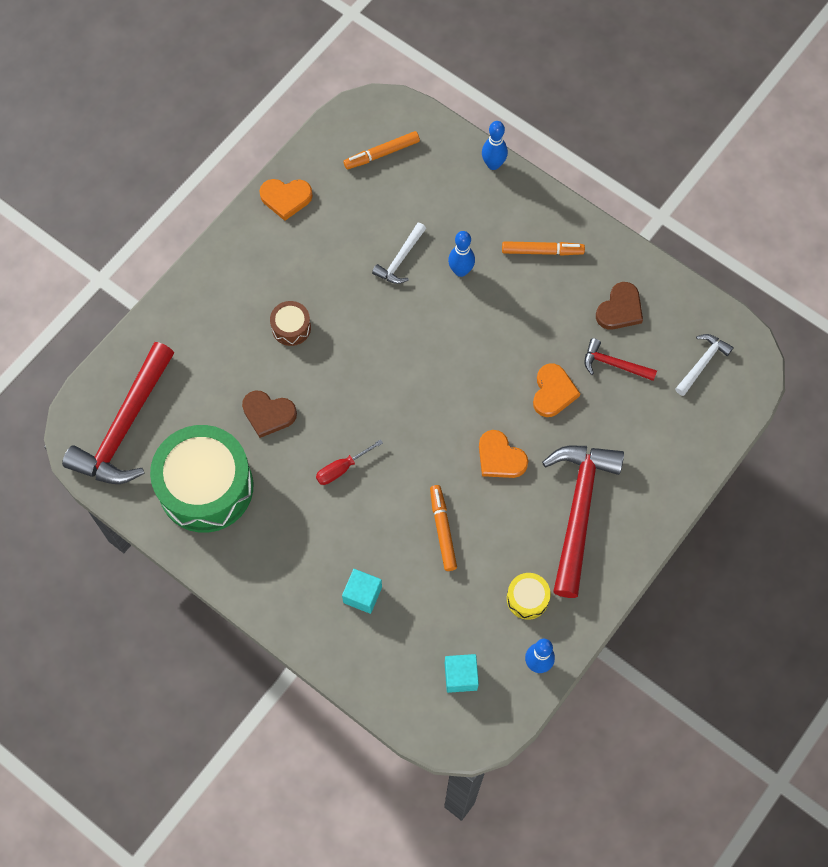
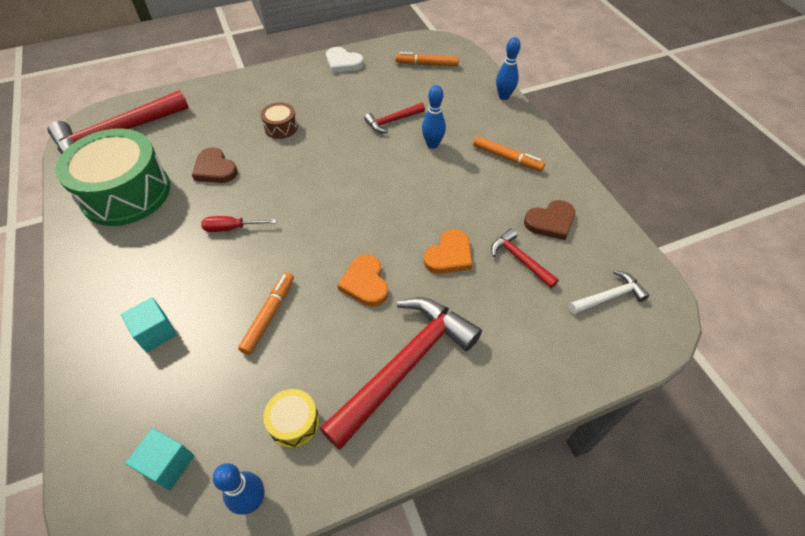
camera: 30 degrees right, 15 degrees down
(286, 198) = (343, 63): orange heart -> white heart
(400, 259) = (392, 121): white hammer -> red hammer

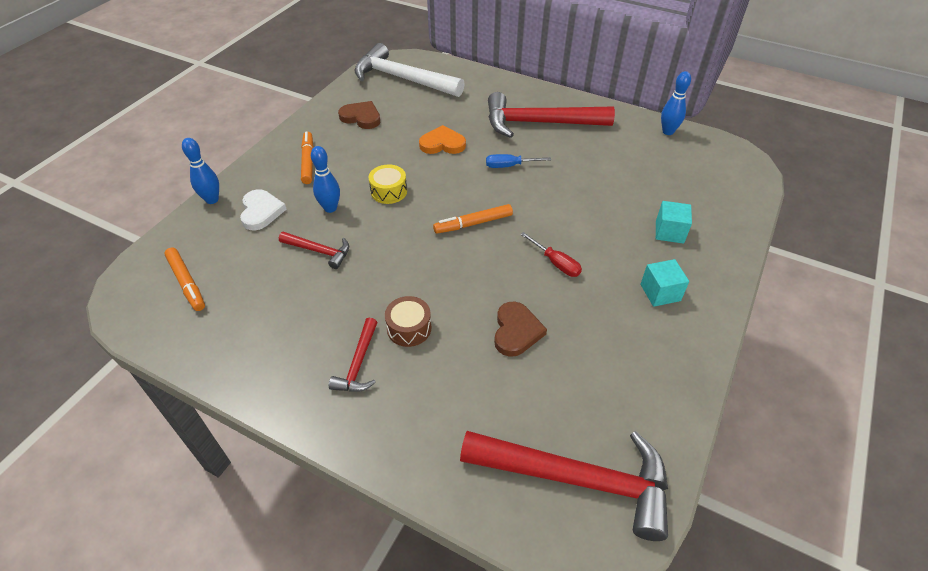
camera: 130 degrees left, 5 degrees down
(126, 193) = (620, 373): green drum -> none
(168, 464) = (702, 167): turquoise cube -> turquoise cube (660, 292)
(269, 315) = (587, 191): orange marker -> orange marker (473, 224)
(294, 423) = (621, 141): yellow drum -> yellow drum (389, 191)
(343, 63) = (238, 361): white heart -> white heart (261, 212)
(365, 283) = (509, 166): orange heart -> blue screwdriver
(519, 259) = (411, 116): red hammer -> red hammer (358, 364)
(609, 296) = (402, 79): white hammer -> white hammer, size x2.08

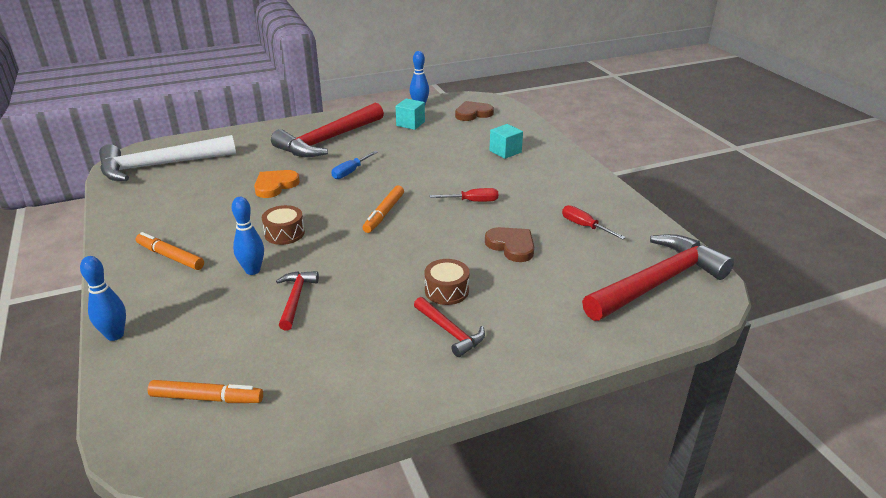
camera: 50 degrees left, 15 degrees down
(261, 212) = (188, 311): white heart -> none
(319, 251) = (295, 299): red hammer -> red hammer turned 60 degrees counterclockwise
(361, 117) = (168, 205): brown heart -> brown heart (473, 113)
(389, 191) = (284, 233): yellow drum -> brown drum
(610, 366) = (584, 226): none -> red screwdriver
(660, 292) = (549, 180): turquoise cube -> turquoise cube (410, 124)

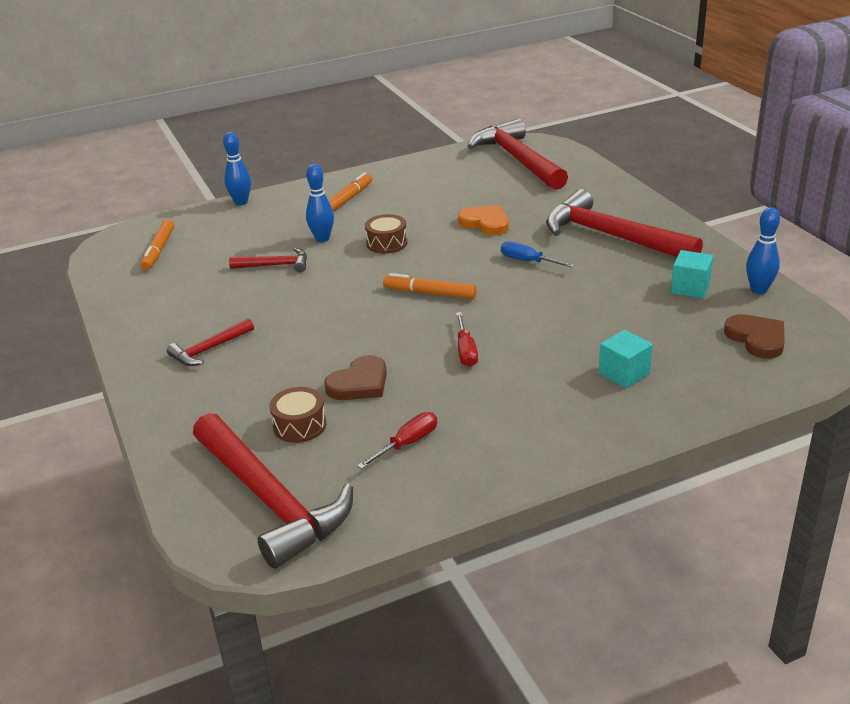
camera: 90 degrees right, 0 degrees up
(160, 166) = (517, 159): white hammer -> red hammer
(446, 291) = (276, 343): brown drum -> brown drum (299, 425)

